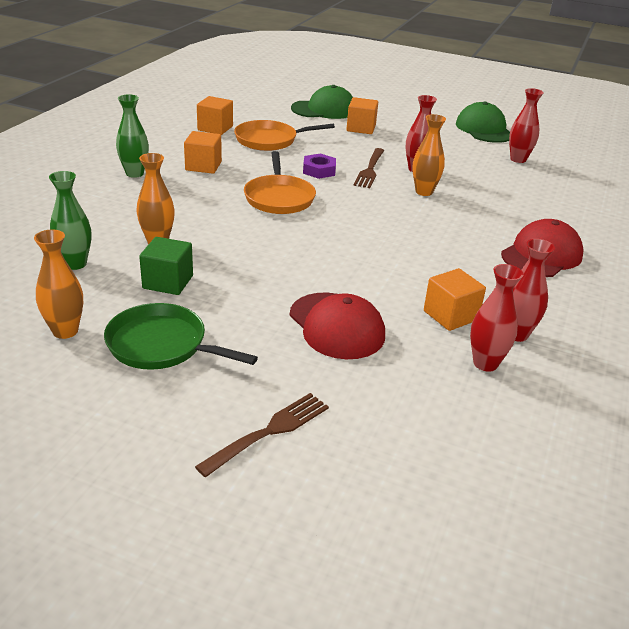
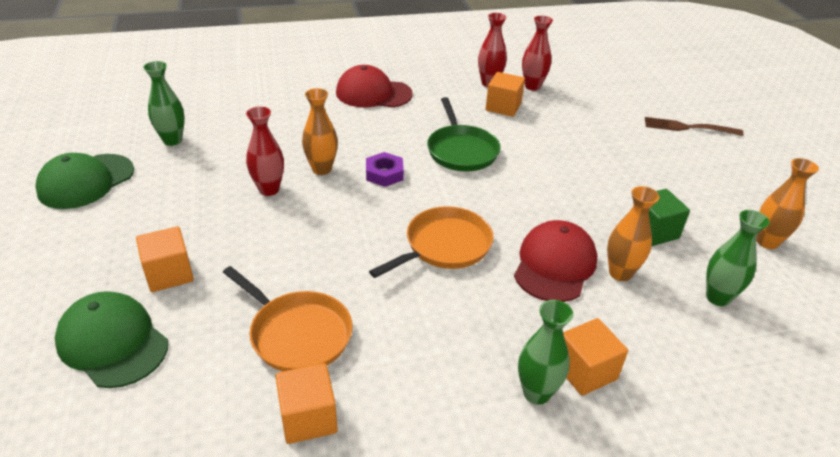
camera: 125 degrees left, 5 degrees up
(161, 345) = (704, 194): green pan -> green pan (461, 151)
(203, 166) = (443, 345): orange cube -> orange cube (585, 371)
(319, 170) = (347, 250): purple nut -> purple nut (384, 174)
(336, 326) = (578, 140): red cap -> red cap (554, 265)
(370, 169) = (303, 217): brown fork -> none
(518, 159) = (172, 140): red vase -> green vase

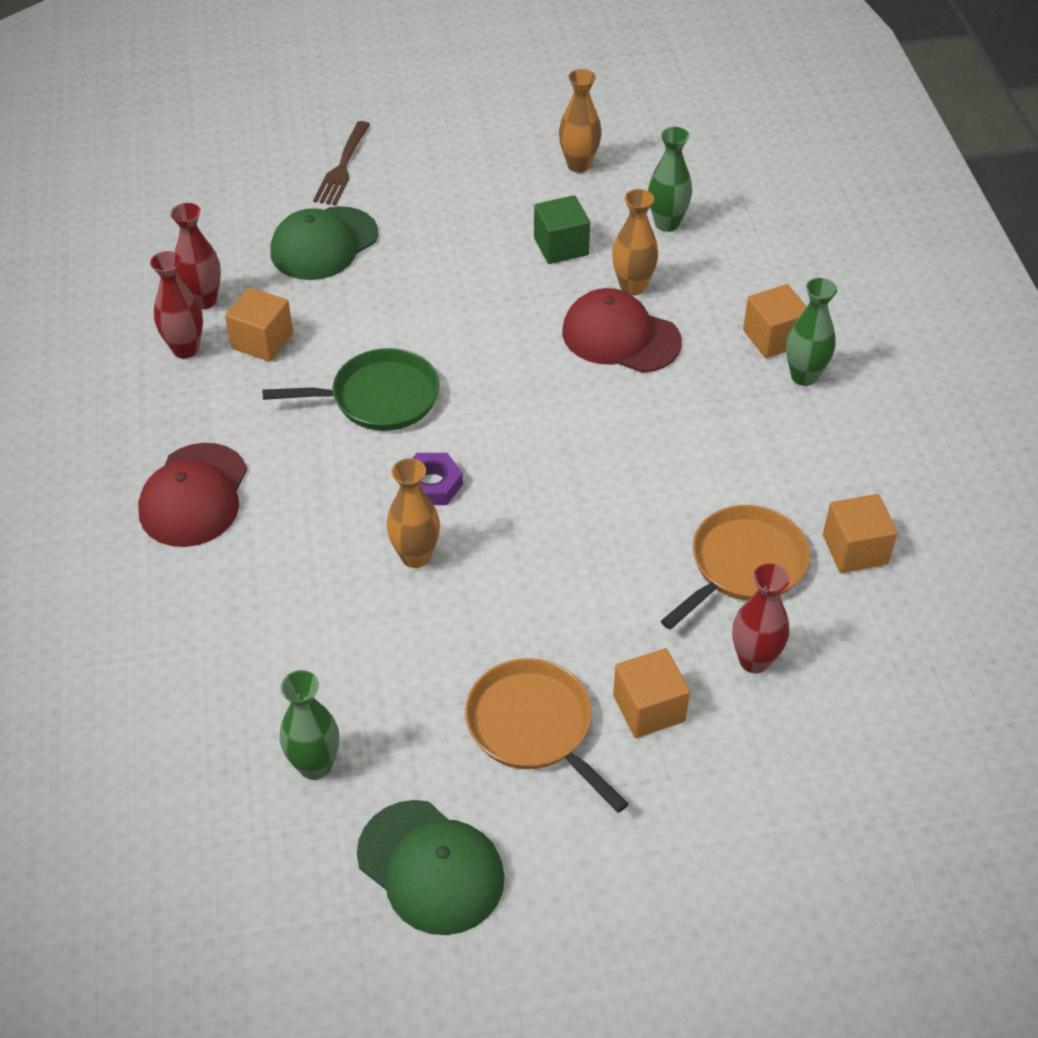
camera: 85 degrees left, 10 degrees up
(113, 342) = (771, 744): green cap -> green cap (324, 244)
(269, 189) = (464, 616): red vase -> red vase (754, 660)
(444, 246) = (588, 429): orange pan -> orange pan (533, 727)

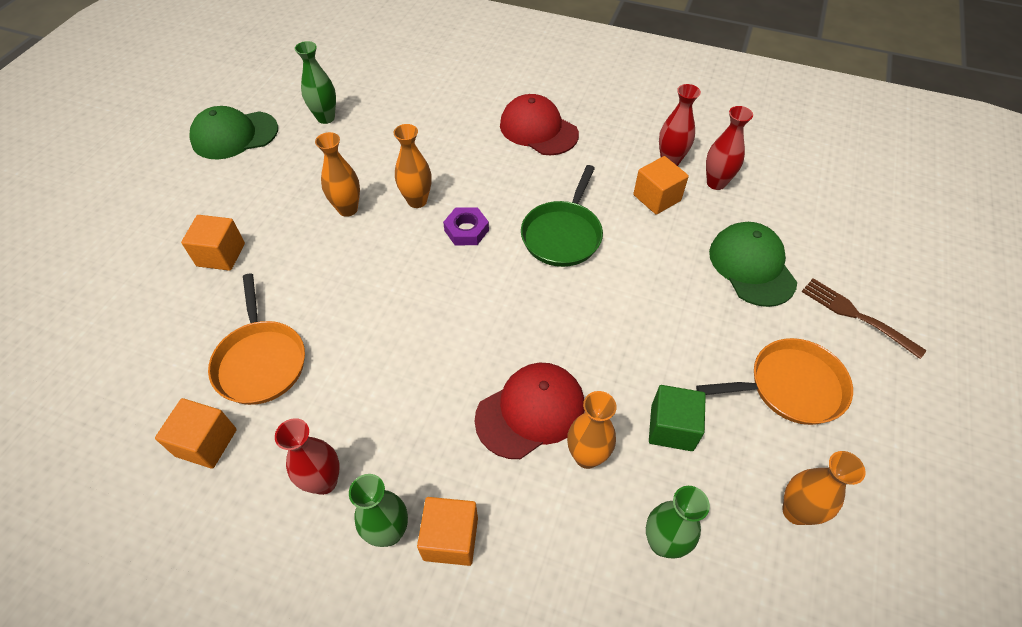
camera: 120 degrees right, 5 degrees up
(480, 621) = (347, 209): none -> orange vase
(533, 727) = (262, 201): orange pan -> orange pan (791, 386)
(754, 660) = (194, 323): red vase -> red vase (324, 481)

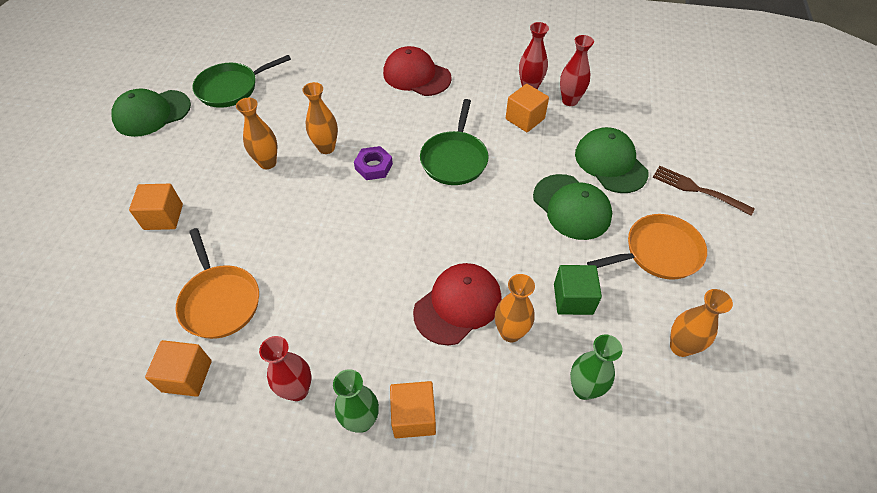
camera: 10 degrees left, 0 degrees up
(326, 118) = (231, 88): green vase -> green pan
(692, 313) = (571, 207): none -> green cap

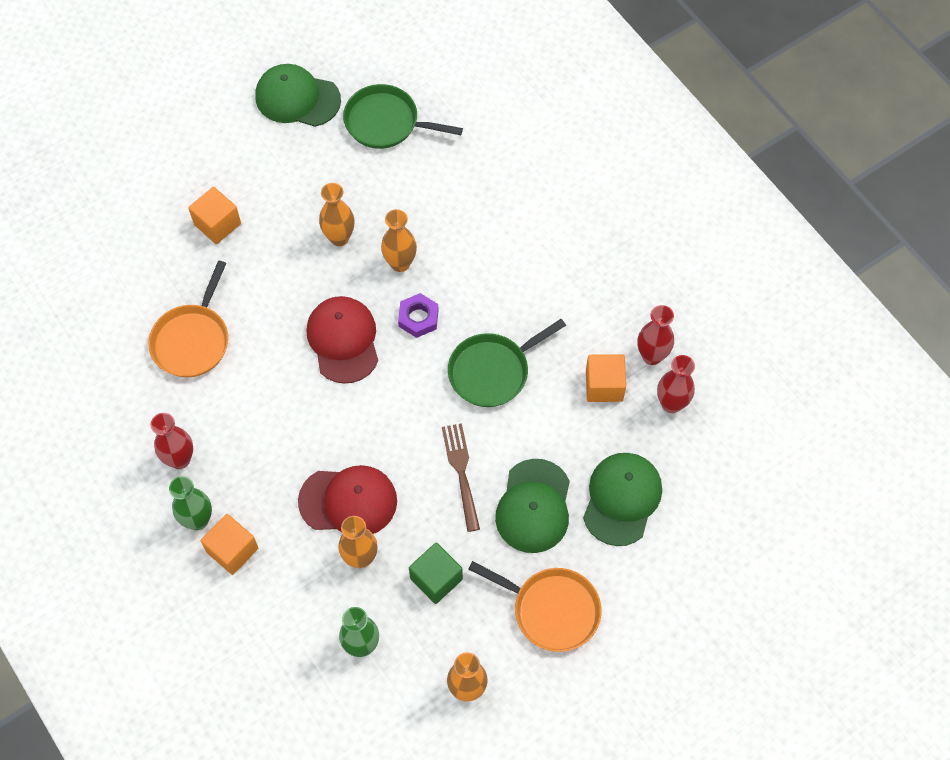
camera: 45 degrees right, 10 degrees up
(187, 376) = (123, 381): orange cube -> none
(416, 75) = (562, 248): red cap -> red cap (343, 340)
(698, 190) = (664, 595): brown fork -> brown fork (461, 473)

